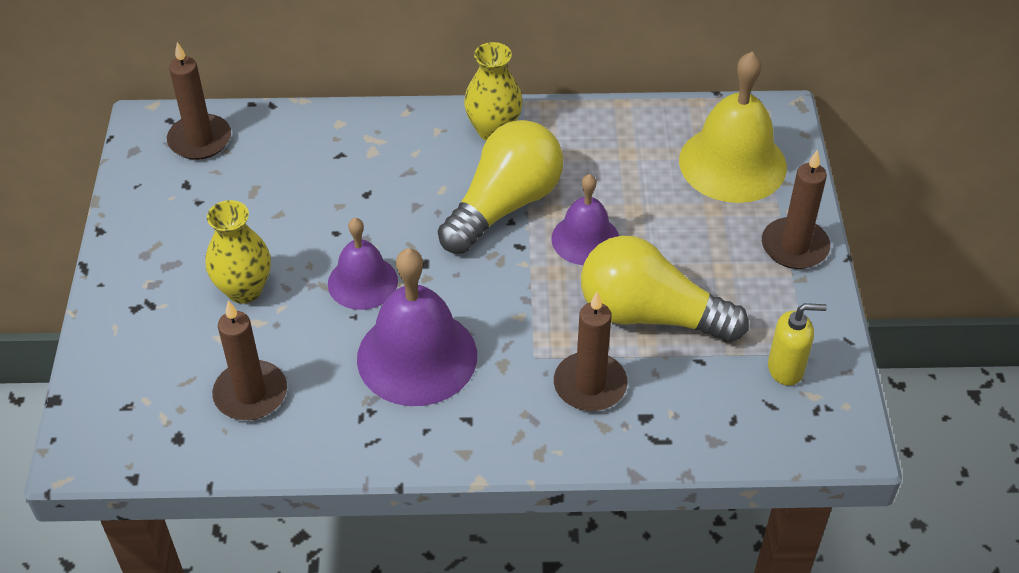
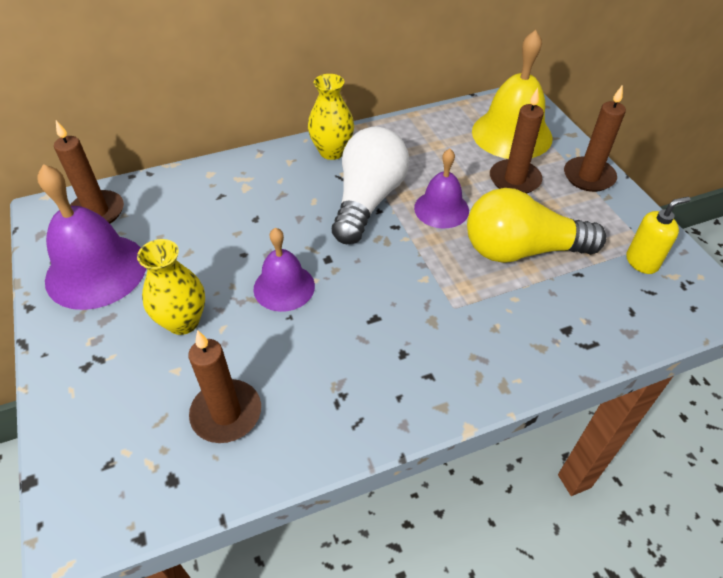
camera: 20 degrees left, 0 degrees up
(417, 356) = (359, 335): purple bell -> purple bell (96, 271)
(504, 205) = (368, 200): yellow light bulb -> white light bulb
(590, 385) = (510, 317): brown candle -> brown candle (514, 179)

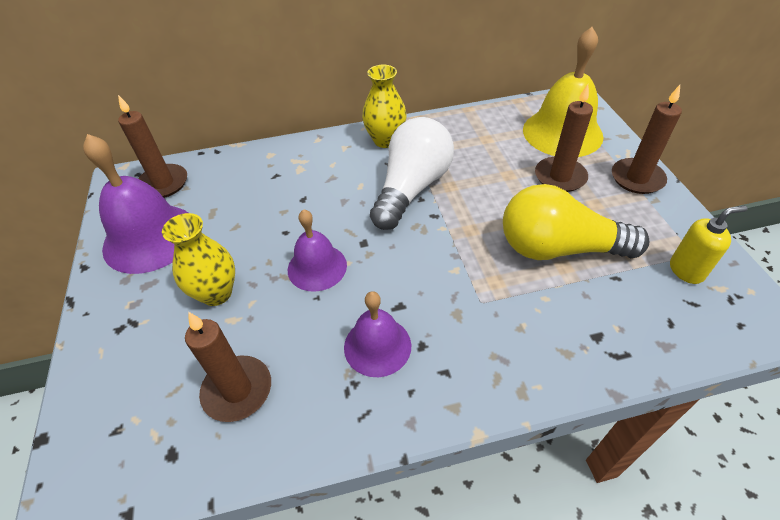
camera: 10 degrees right, 0 degrees up
(441, 209) = (482, 201): purple bell -> purple bell (377, 346)

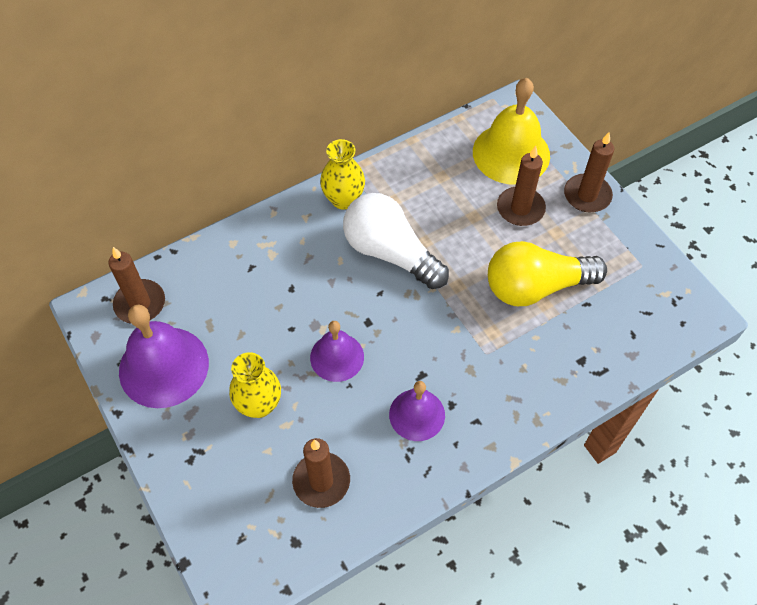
camera: 20 degrees left, 10 degrees up
(412, 188) = (390, 252): white light bulb -> white light bulb turned 60 degrees counterclockwise
(686, 270) = (639, 283): yellow soap dispenser -> none

